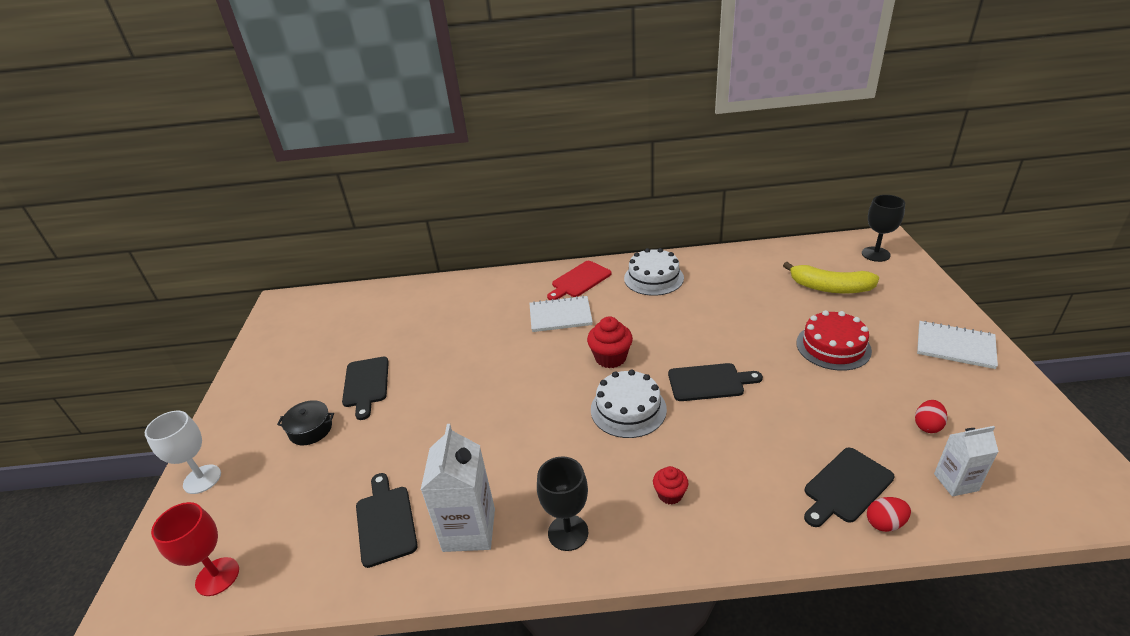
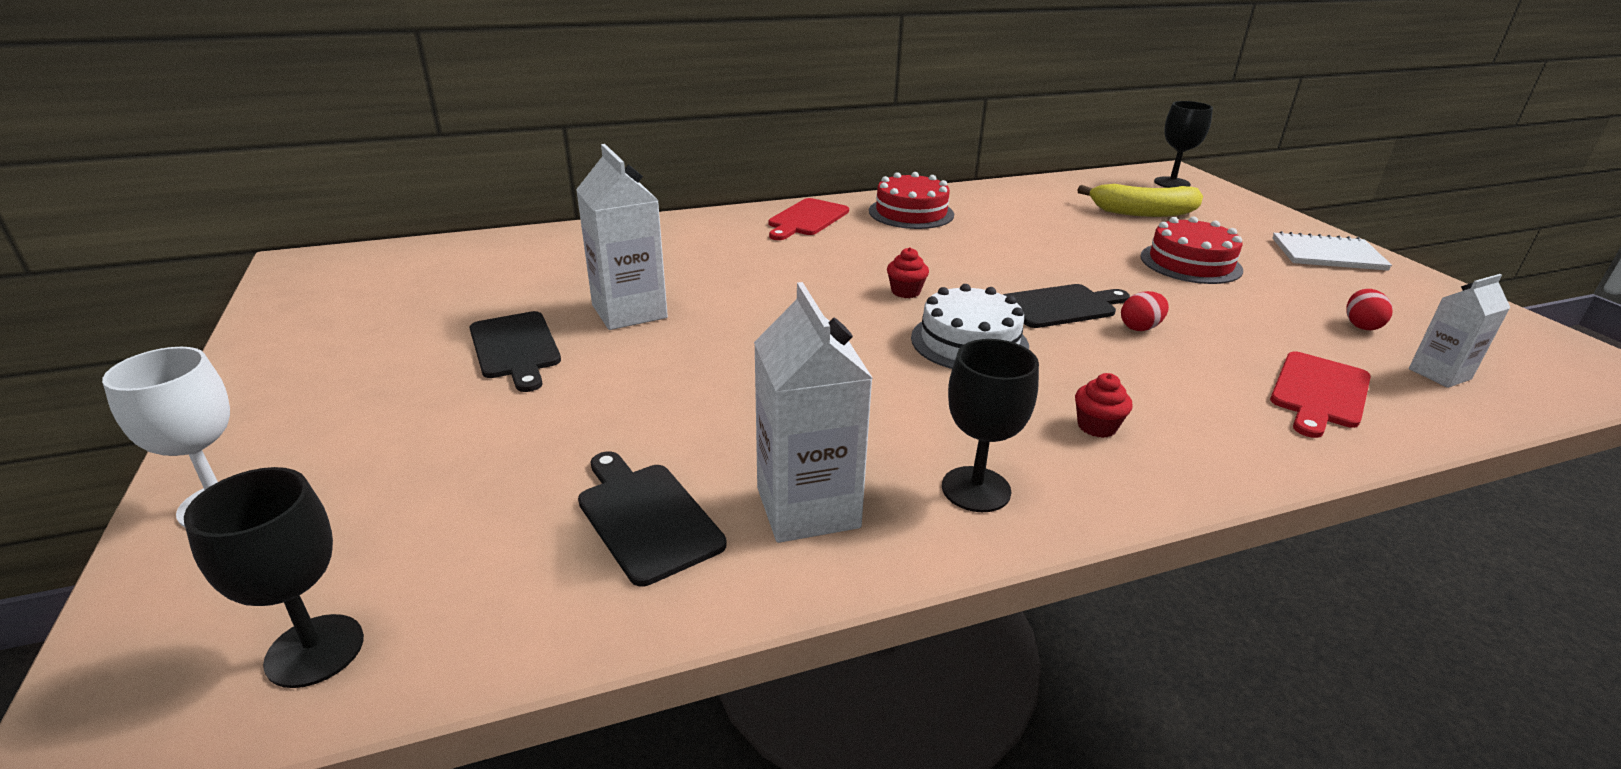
camera: 20 degrees left, 5 degrees down
(217, 576) = (315, 650): red goblet -> black goblet
(310, 430) = (434, 413): black pot -> none
(437, 360) = (629, 311): none -> white carton
(560, 315) = (801, 254): white notebook -> none
(610, 358) = (905, 291): red cupcake -> red cupcake, size x0.62
(653, 278) = (911, 213): white cake -> red cake
(846, 487) = (1319, 392): black cutting board -> red cutting board
(885, 523) = (1396, 423): red egg -> red egg (1140, 327)

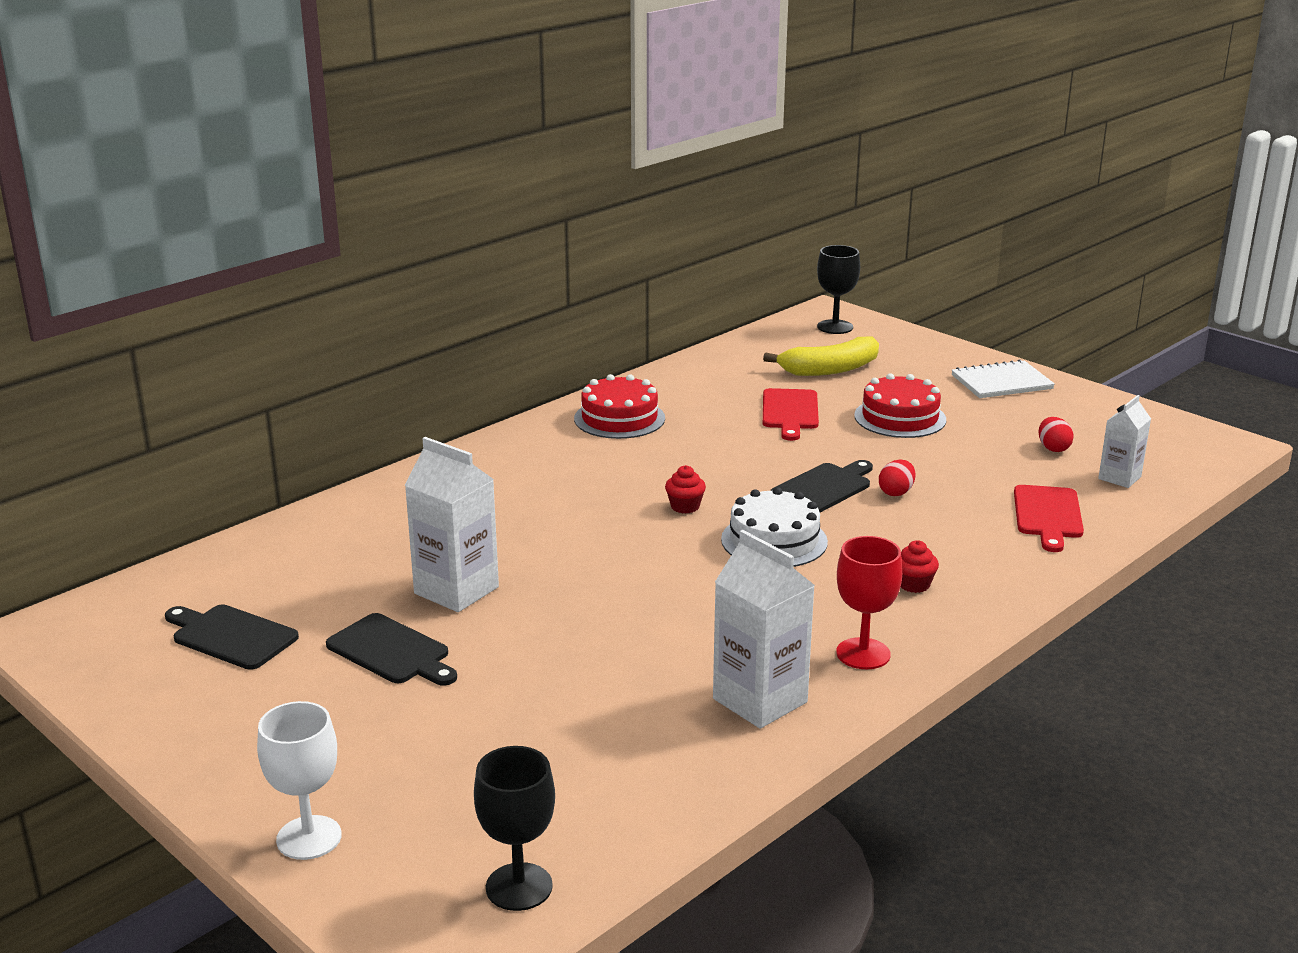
camera: 25 degrees left, 5 degrees down
(646, 517) = (653, 742): black cutting board -> black cutting board (231, 636)
(806, 219) = (524, 450): red cutting board -> red cutting board (790, 412)
(976, 489) = (863, 654): black goblet -> red goblet

